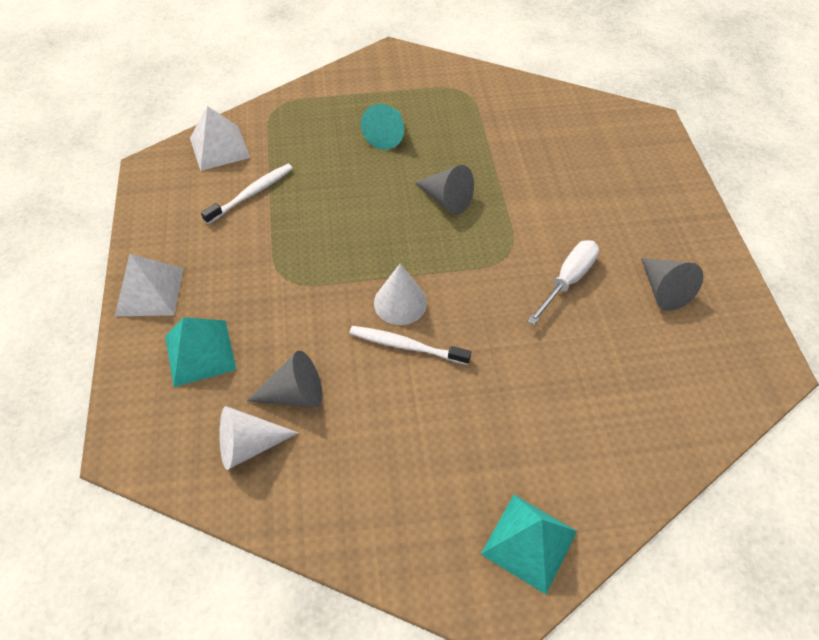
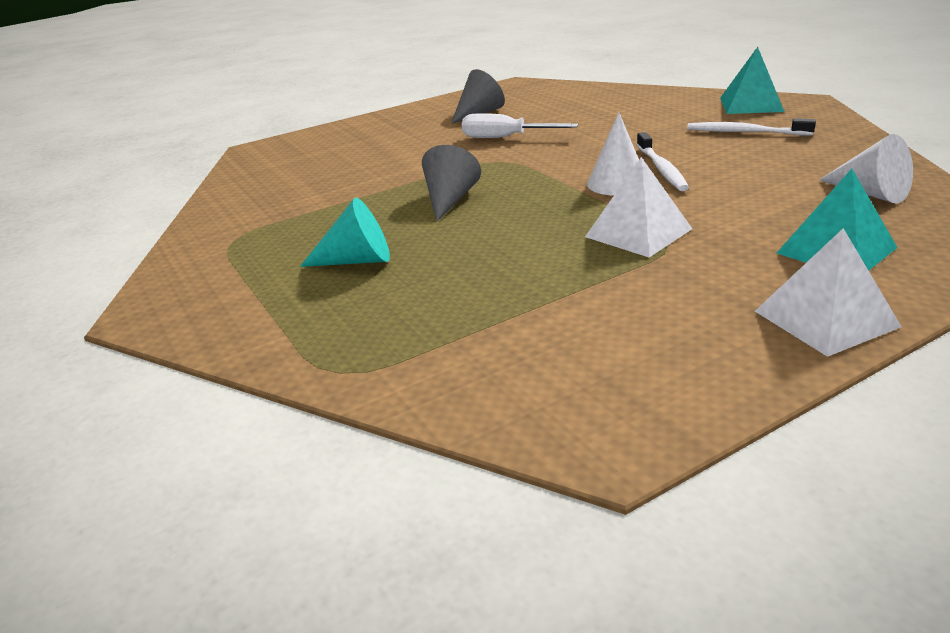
camera: 110 degrees left, 25 degrees down
(219, 147) = (489, 387): white pyramid -> white pyramid (638, 233)
(251, 193) = (563, 314): white toothbrush -> white toothbrush (745, 132)
(295, 393) = (788, 193): grey cone -> none

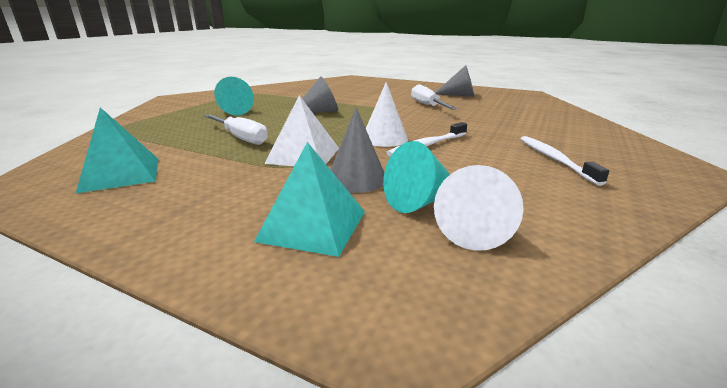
camera: 55 degrees right, 5 degrees down
(526, 264) = (241, 138): none -> white screwdriver
(736, 216) = (356, 179): none -> grey cone
(751, 104) = (633, 153): turquoise pyramid -> turquoise pyramid (121, 174)
(807, 200) = (420, 201): none -> turquoise cone
(825, 318) = (170, 234): white pyramid -> none

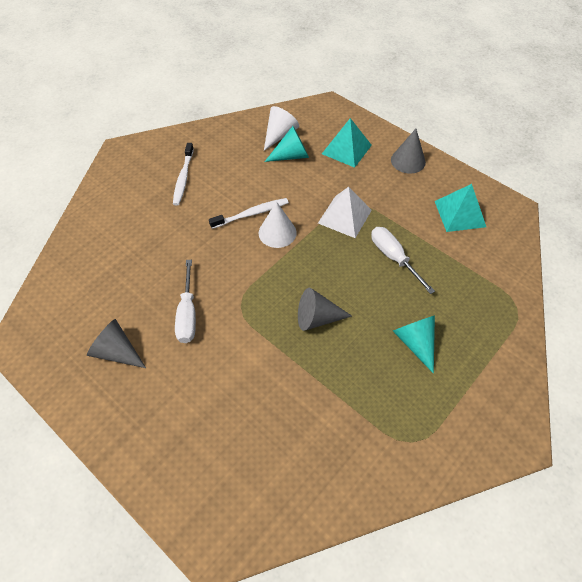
camera: 165 degrees left, 30 degrees up
(356, 179) = (317, 180): grey cone -> grey cone (408, 161)

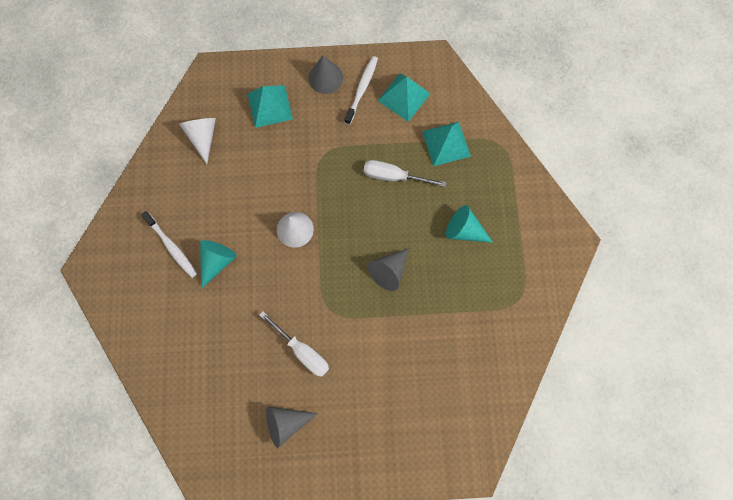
camera: 45 degrees left, 20 degrees up
(251, 214) = (259, 231): white toothbrush -> white toothbrush (362, 89)
(291, 155) = (234, 150): turquoise cone -> turquoise cone (217, 261)
(345, 216) = (328, 171): white pyramid -> none
(465, 269) = (446, 143): none -> turquoise pyramid

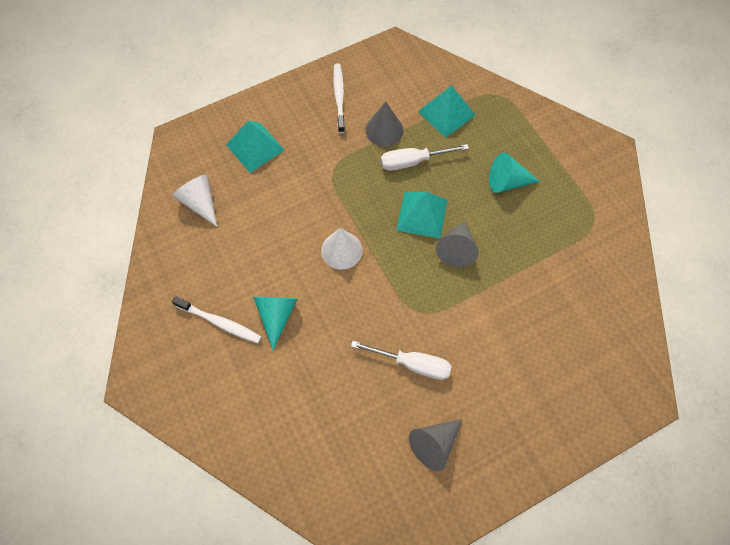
camera: 25 degrees left, 10 degrees down
(325, 78) = (298, 101): grey cone -> grey cone (384, 130)
(403, 97) = (383, 89): turquoise pyramid -> turquoise pyramid (422, 215)

